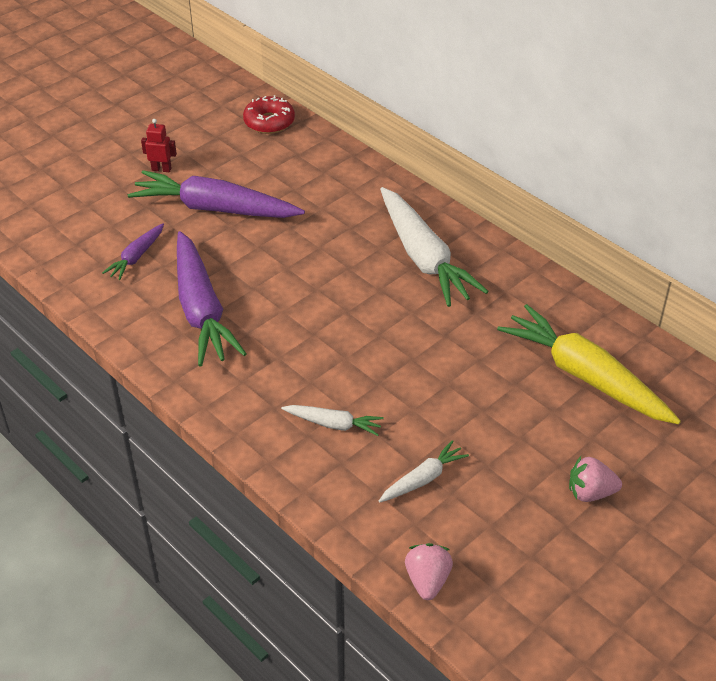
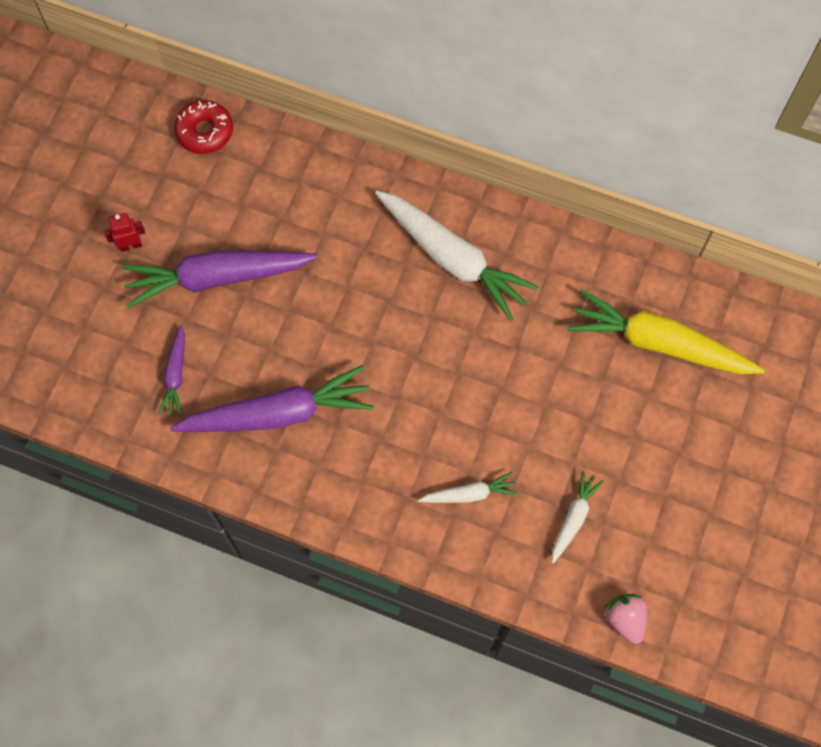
camera: 25 degrees left, 25 degrees up
(201, 309) = (277, 413): purple carrot -> purple carrot turned 60 degrees counterclockwise
(590, 493) = (715, 471): pink strawberry -> none

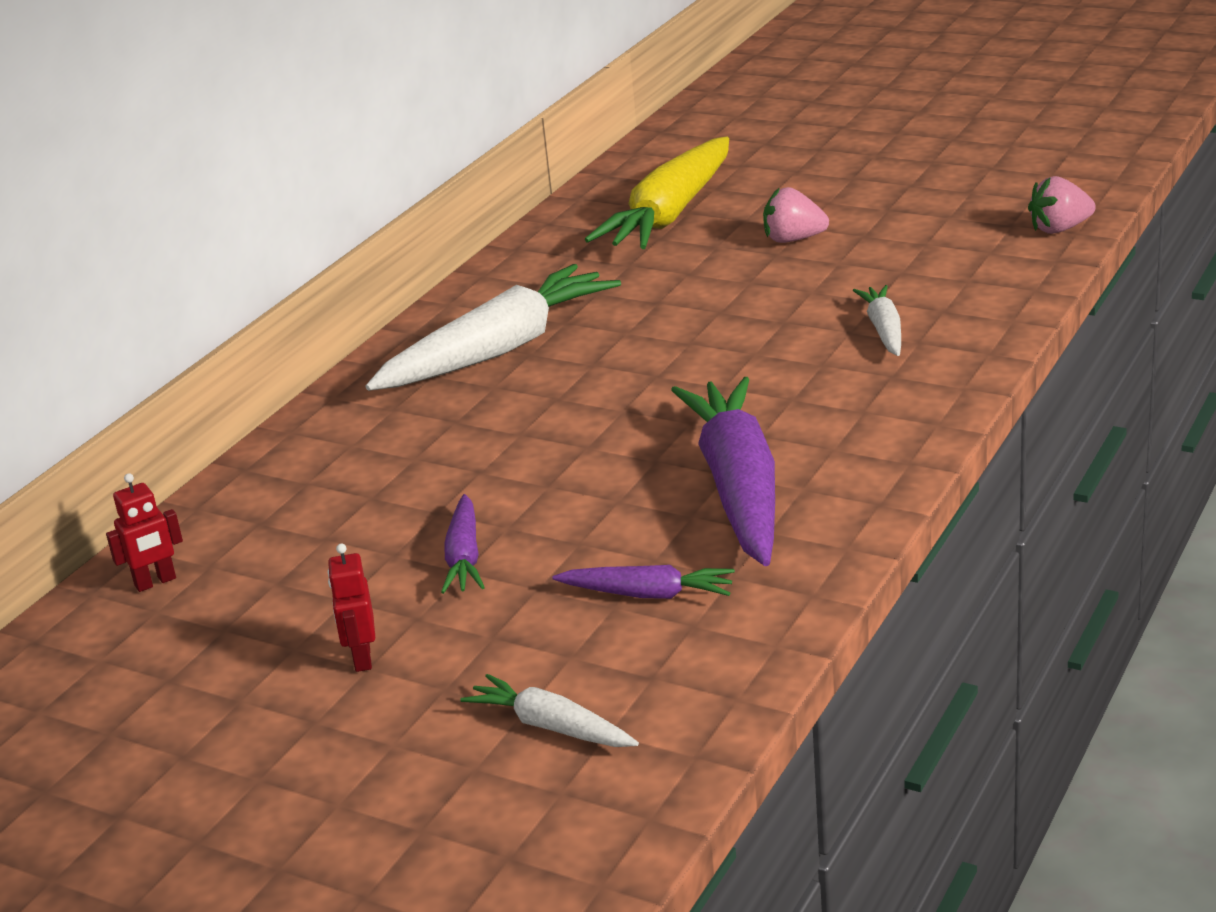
camera: 80 degrees left, 40 degrees down
(205, 132) = (155, 582): red donut -> red robot
(218, 278) = (464, 557): purple carrot -> purple carrot, size x0.48
(573, 518) = (920, 261): white carrot -> white carrot (551, 727)
(612, 431) = (793, 240): none -> pink strawberry

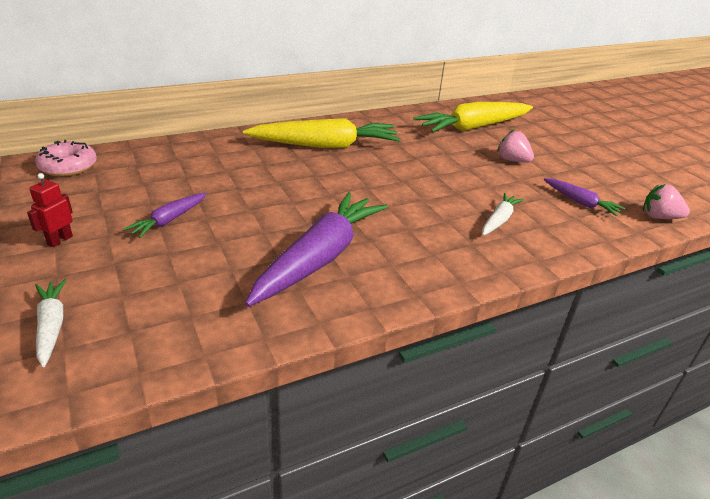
camera: 30 degrees right, 5 degrees up
(155, 582) = (68, 167): red robot -> pink donut
(498, 350) = (325, 146): white carrot -> yellow carrot
(647, 594) = (200, 285): purple carrot -> purple carrot (580, 202)

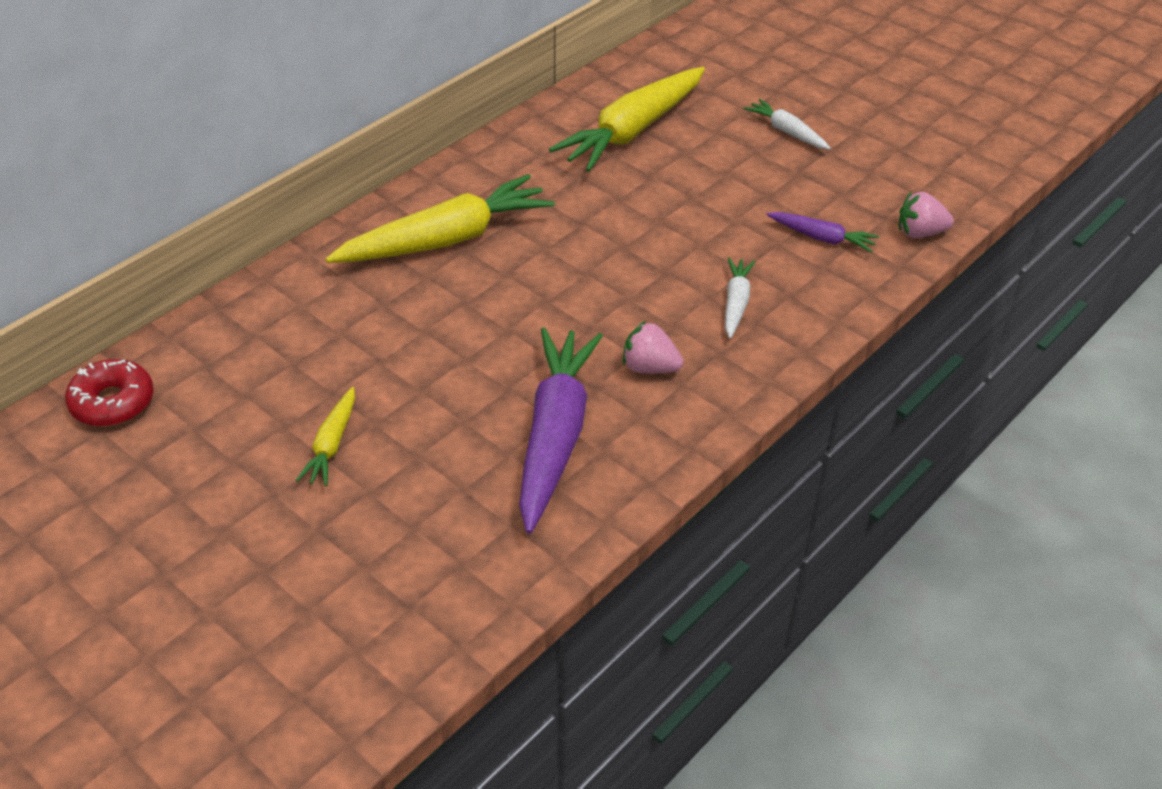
camera: 20 degrees left, 10 degrees up
(51, 326) = (320, 632): white carrot -> white carrot (787, 132)
(60, 240) = (220, 523): red robot -> none
(68, 167) = (112, 402): pink donut -> red donut
(169, 220) = (332, 444): purple carrot -> yellow carrot
(512, 160) = (712, 185): pink strawberry -> pink strawberry (649, 368)

